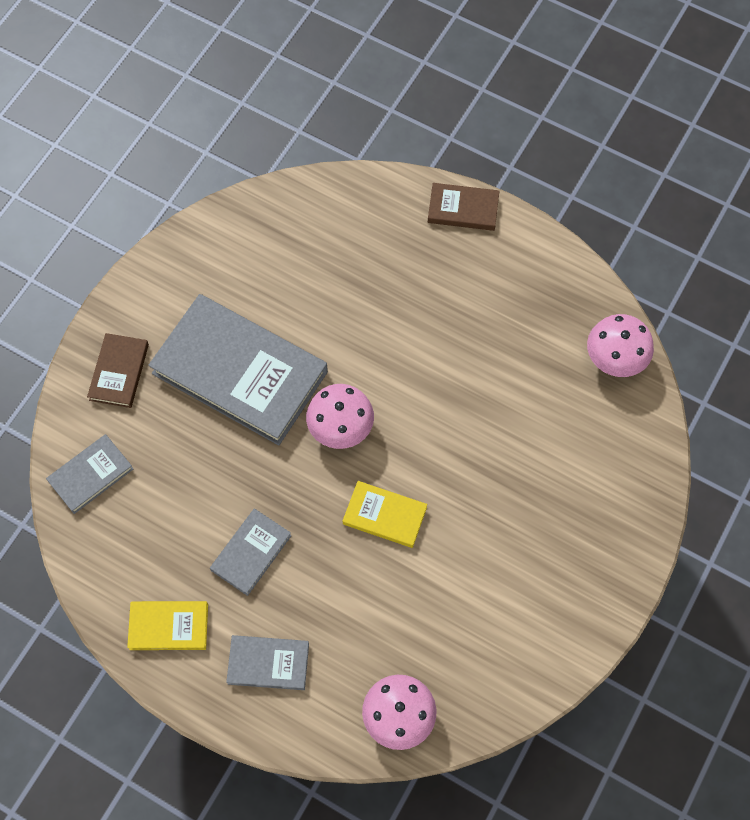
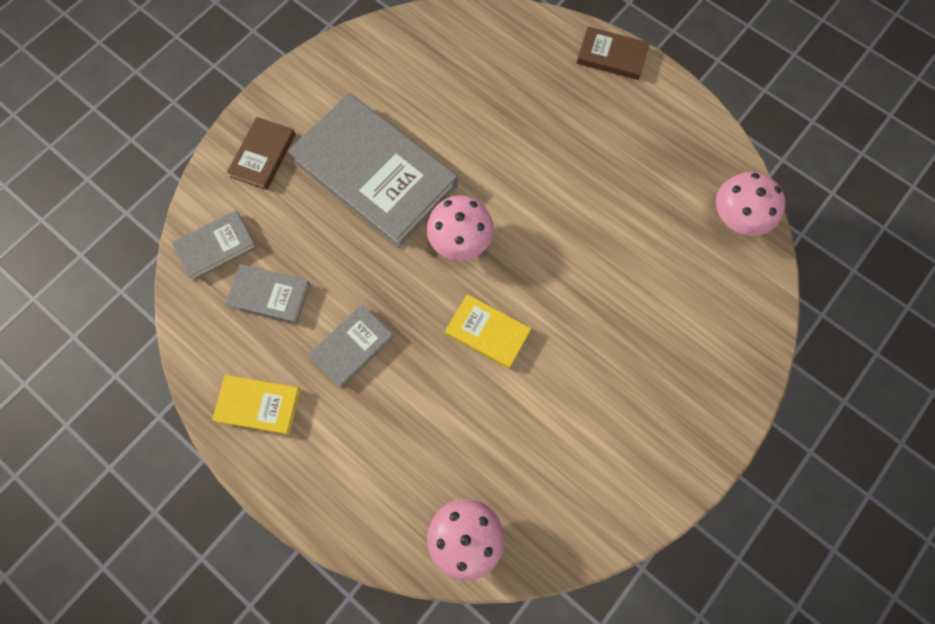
camera: 10 degrees right, 5 degrees up
(268, 663) = (347, 459): grey book -> grey book (269, 295)

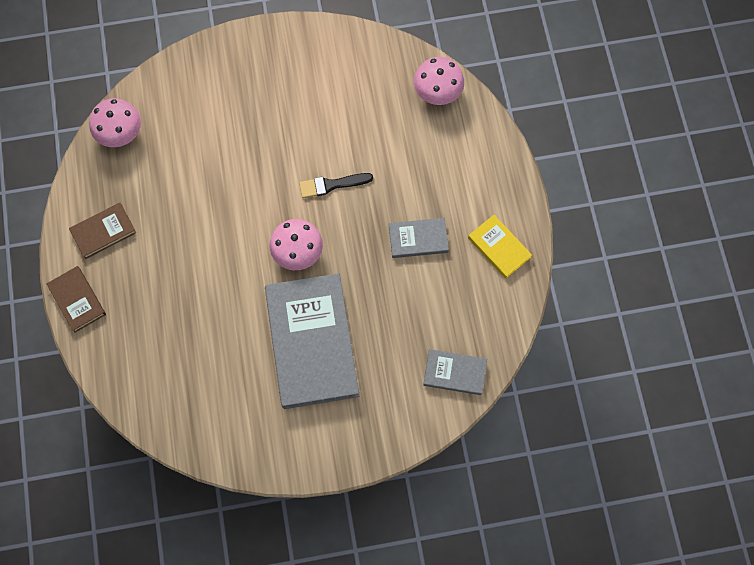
camera: 140 degrees left, 0 degrees up
(263, 155) = (375, 418): brown book -> brown book (103, 231)
(269, 295) = (444, 311): grey book -> none
(487, 332) = (332, 185): yellow book -> black brush

